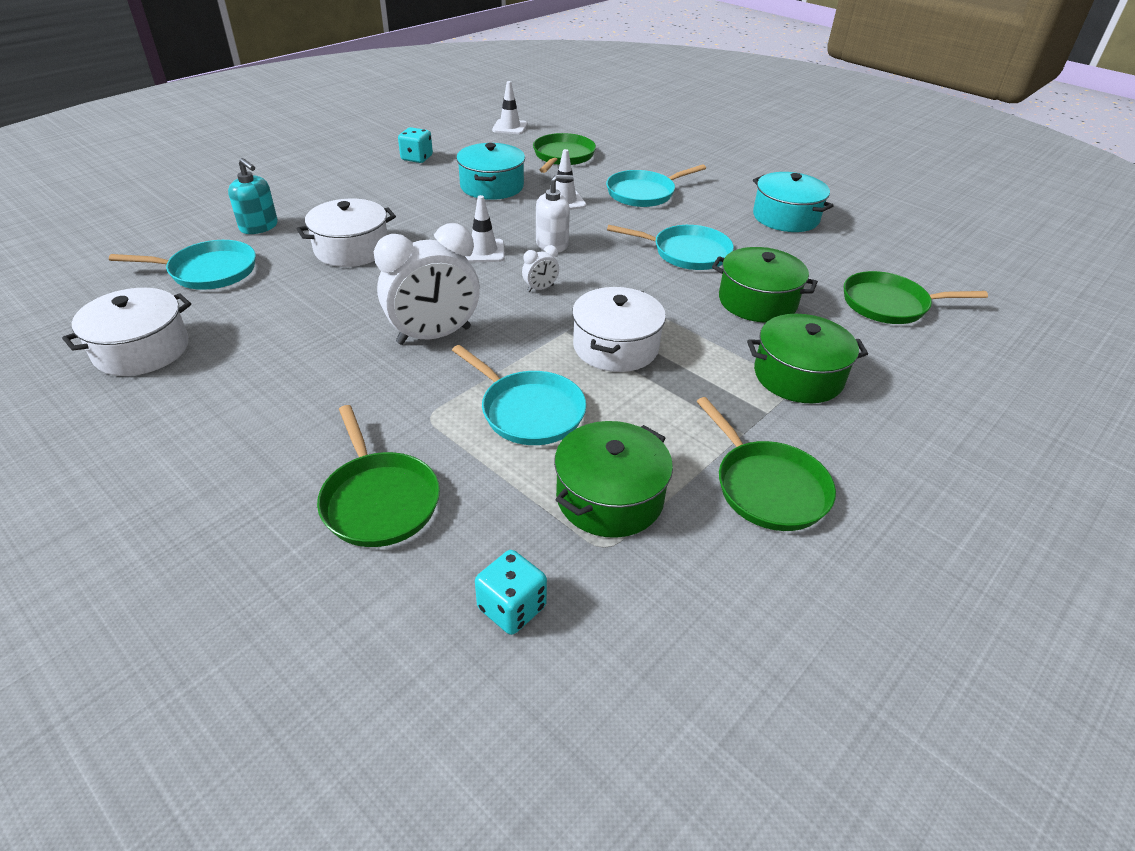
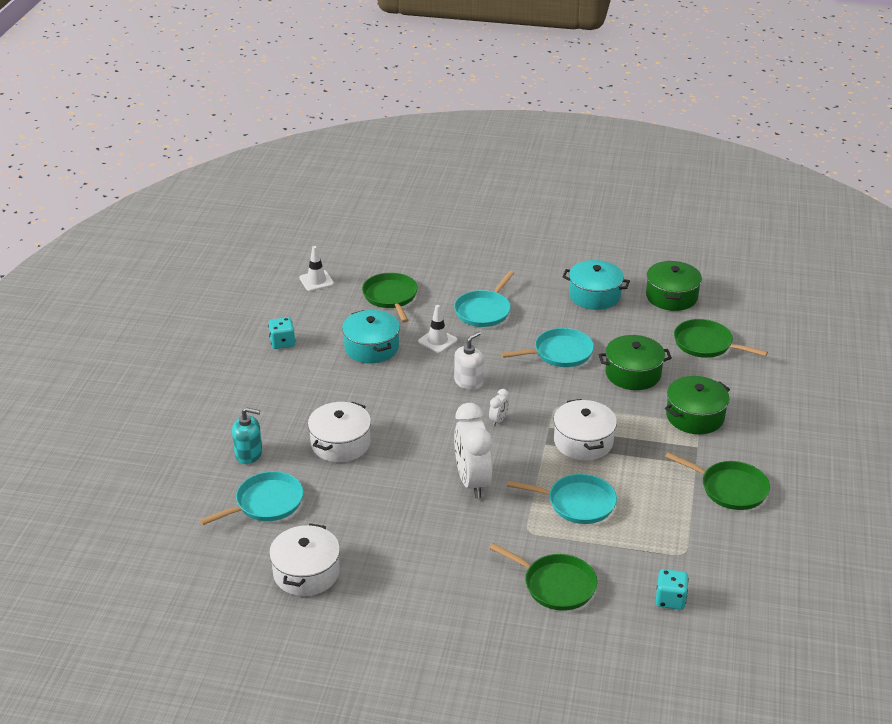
camera: 30 degrees left, 5 degrees down
(434, 336) = (472, 482): white clock -> white clock turned 135 degrees clockwise
(483, 251) = (430, 407): white traffic cone -> none
(609, 497) = (663, 529): green pot -> green pot (671, 296)
(889, 304) = (706, 344): green pan -> green pan turned 60 degrees clockwise

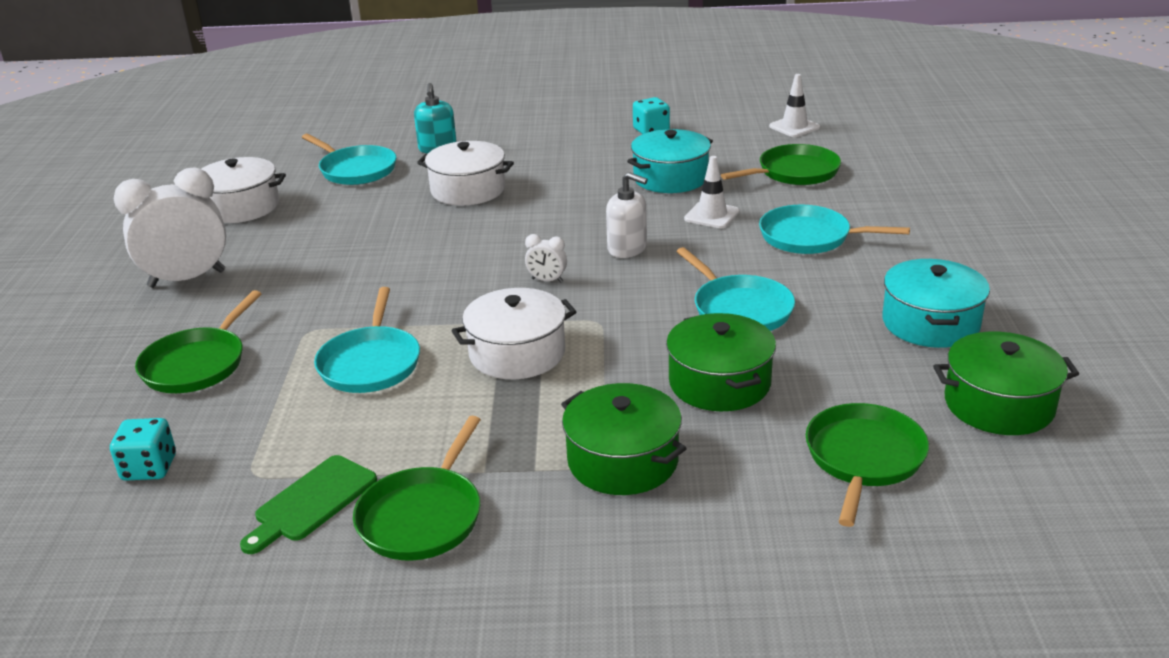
camera: 80 degrees right, 5 degrees down
(472, 482) = (408, 279): white clock -> white clock (187, 279)
(713, 529) = (312, 502): none -> green cutting board

